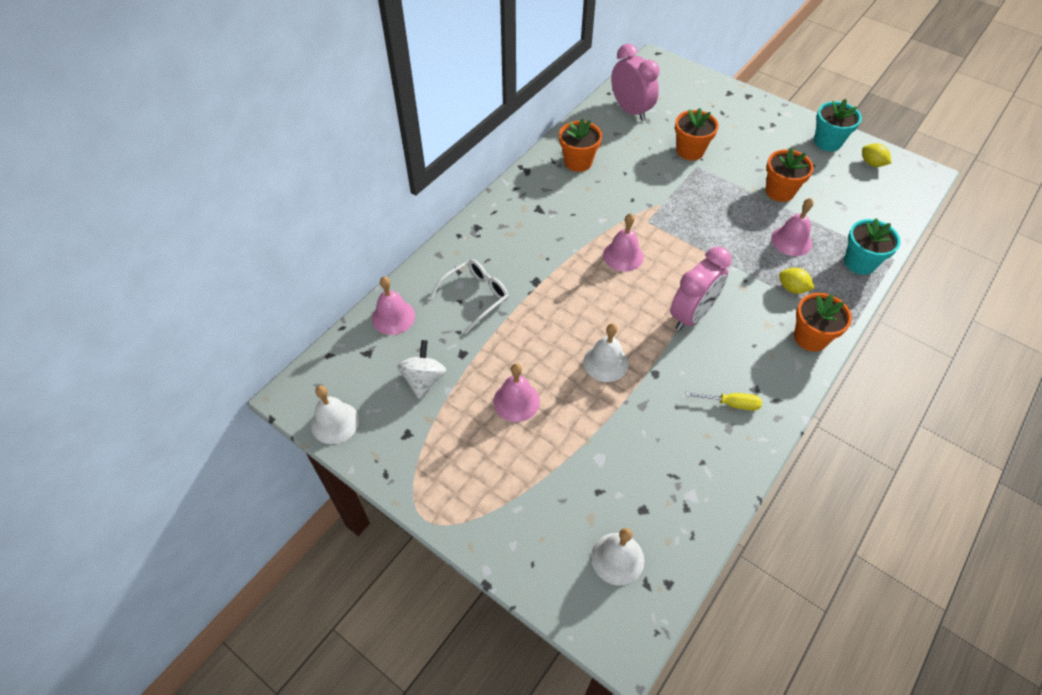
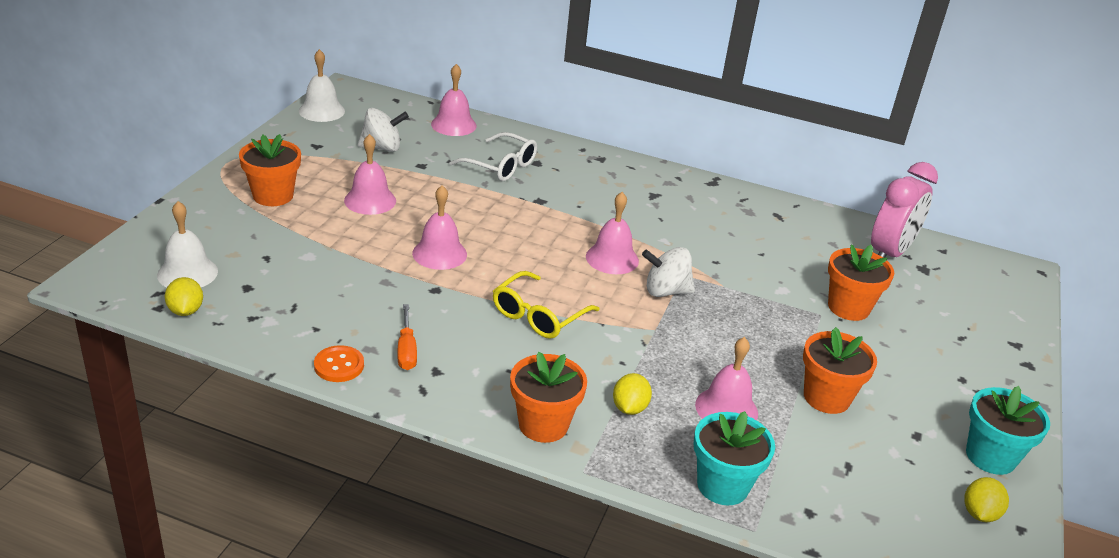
camera: 70 degrees right, 20 degrees down
(578, 162) = (754, 217): orange flower pot -> orange flower pot (273, 196)
(605, 362) = (439, 253): white bell -> pink bell
(666, 236) = (665, 291): none -> white spinning top
(674, 560) = (185, 311): none -> yellow lemon
(692, 315) = (538, 315): pink clock -> yellow glasses
(731, 403) = (406, 350): yellow screwdriver -> orange screwdriver
(749, 450) = (339, 365): none -> orange button

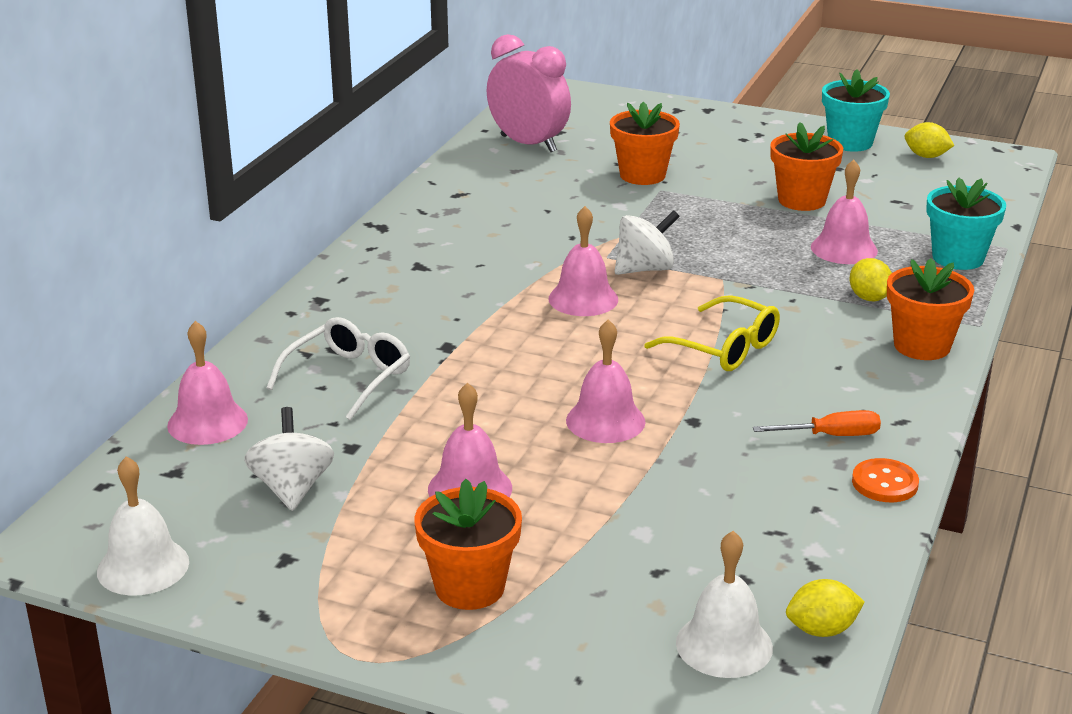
camera: 85 degrees left, 5 degrees down
(629, 408) = (869, 298): yellow lemon -> yellow lemon turned 60 degrees clockwise
(665, 291) = (645, 269): white spinning top -> white spinning top turned 120 degrees counterclockwise

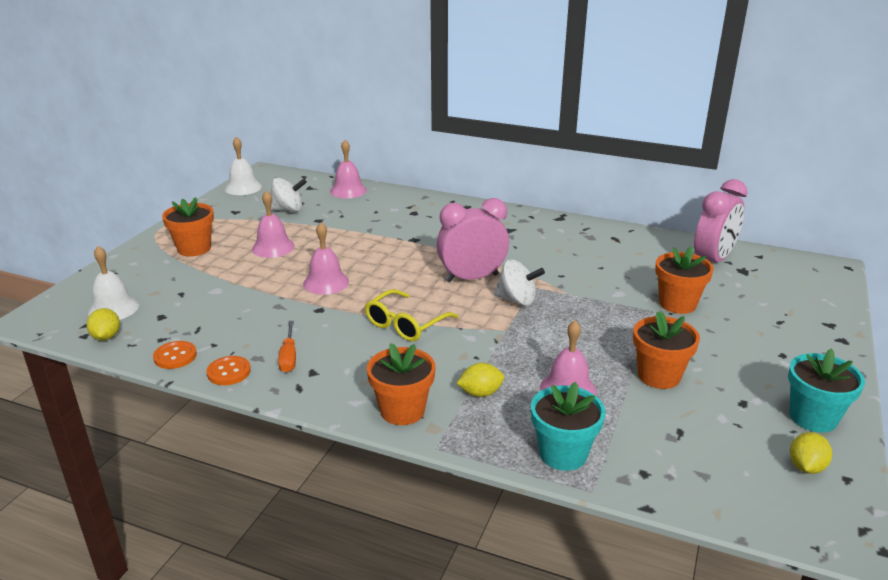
camera: 90 degrees right, 0 degrees up
(349, 377) = (384, 217): white glasses -> none
(583, 299) = (472, 278): pink bell -> pink clock
(645, 269) = (517, 300): white spinning top -> white spinning top turned 45 degrees counterclockwise
(859, 540) = (175, 356): none -> orange button

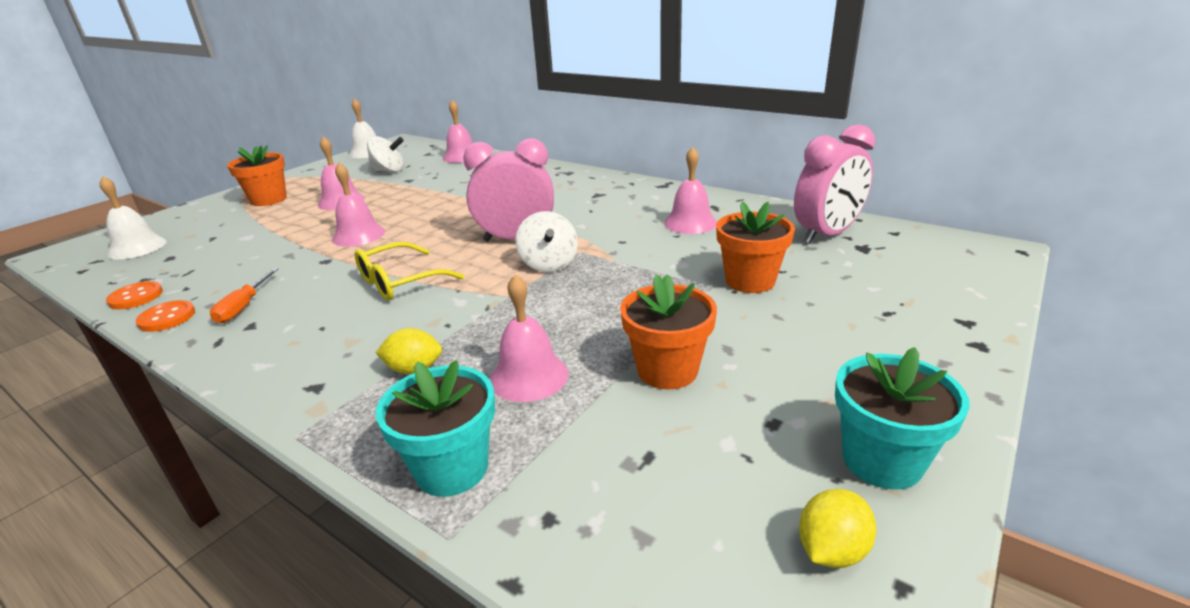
camera: 15 degrees right, 0 degrees up
(106, 337) = (98, 273): yellow lemon -> none
(402, 410) = (301, 381): orange flower pot -> none
(517, 300) = (549, 264): white spinning top -> white spinning top turned 45 degrees clockwise
(605, 255) = (690, 223): none -> pink bell

